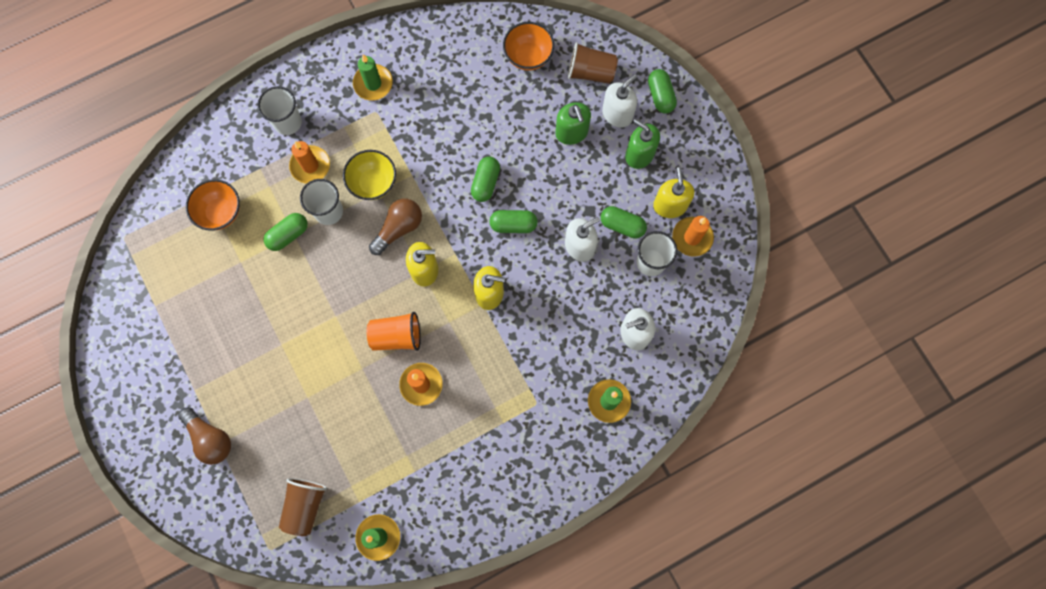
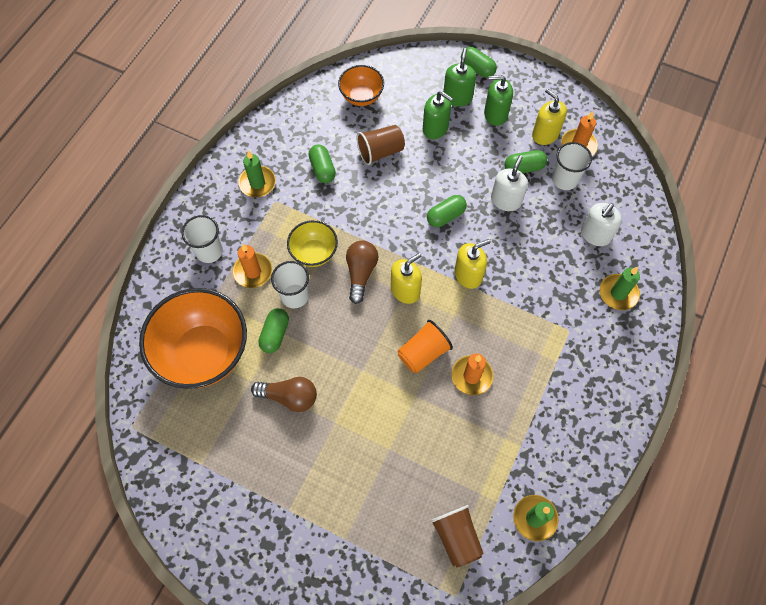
camera: 35 degrees left, 10 degrees down
(210, 438) = (333, 540): brown light bulb -> brown light bulb (289, 397)
(220, 212) = (204, 353): orange bowl -> orange bowl, size x1.93
(485, 183) = (401, 200): green capsule -> green capsule (322, 169)
(590, 72) = (415, 81): brown cup -> brown cup (380, 152)
(617, 114) = (457, 97): white soap dispenser -> green soap dispenser

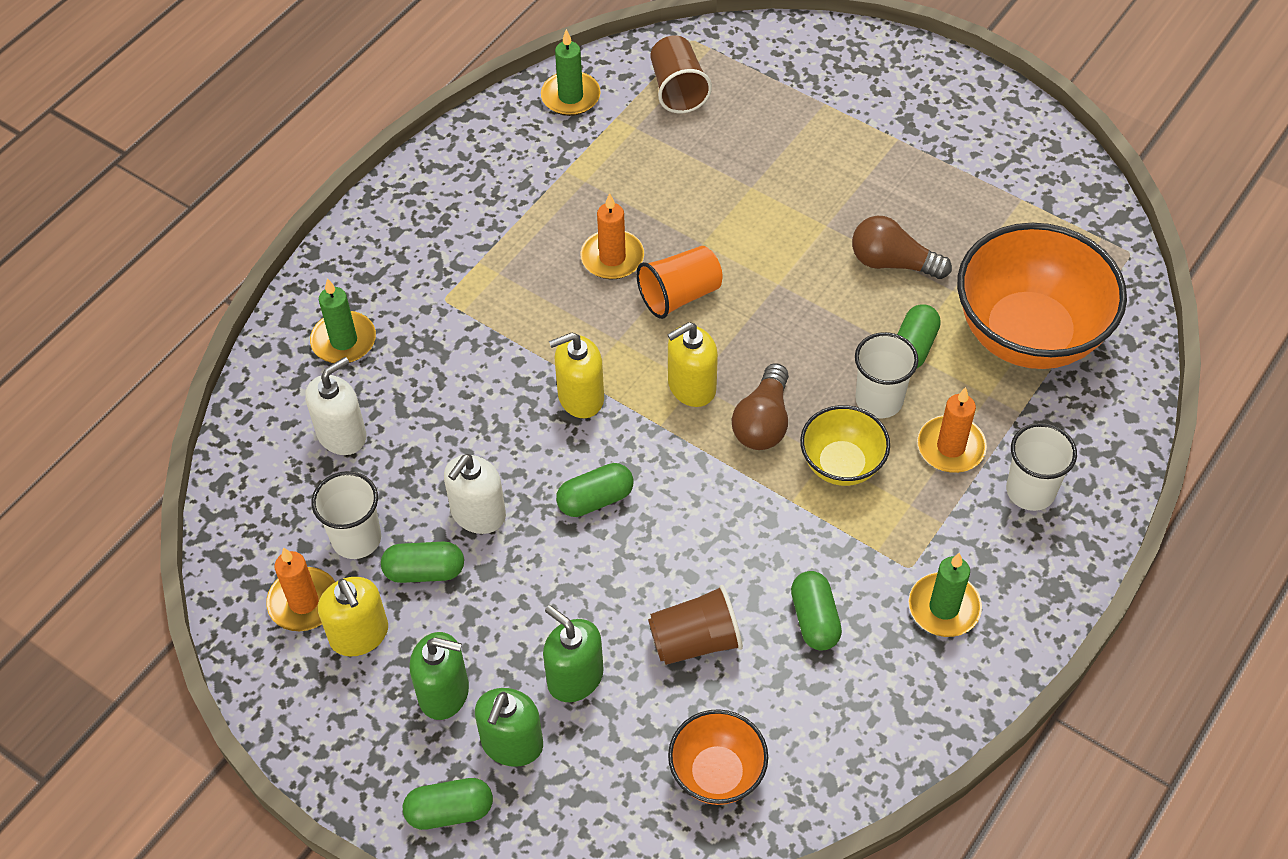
camera: 170 degrees left, 10 degrees down
(477, 68) = (450, 811): green capsule -> green capsule turned 60 degrees counterclockwise

